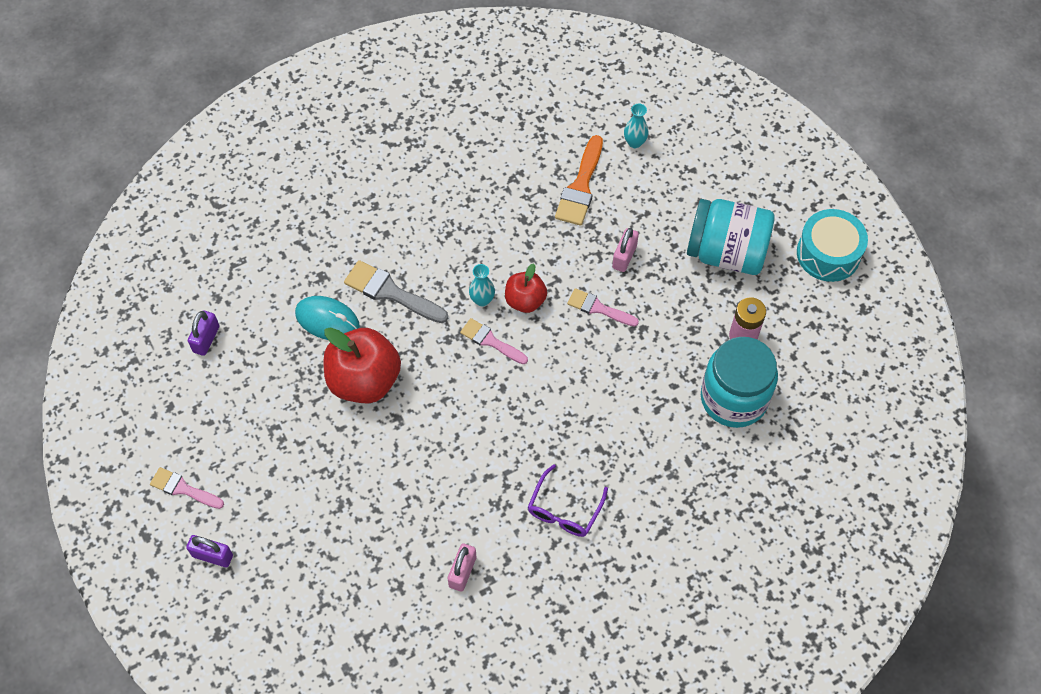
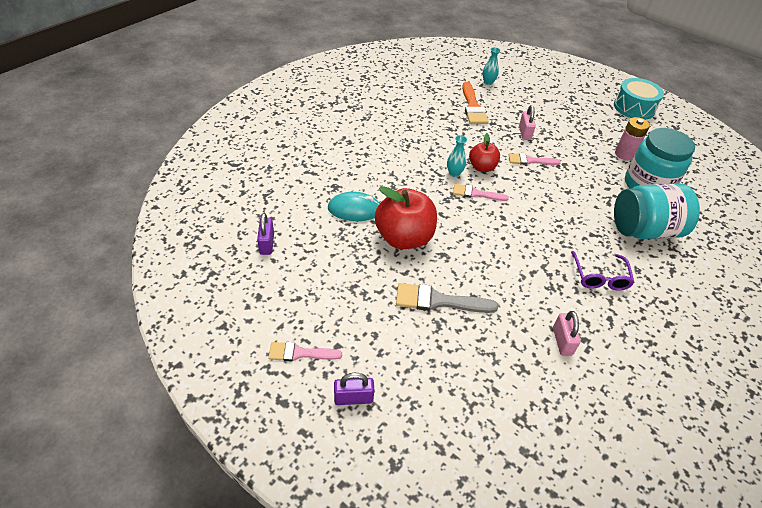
camera: 25 degrees left, 15 degrees down
(391, 292) = (390, 184): grey brush -> grey brush (438, 301)
(726, 252) = (580, 118): turquoise jar -> turquoise jar (644, 230)

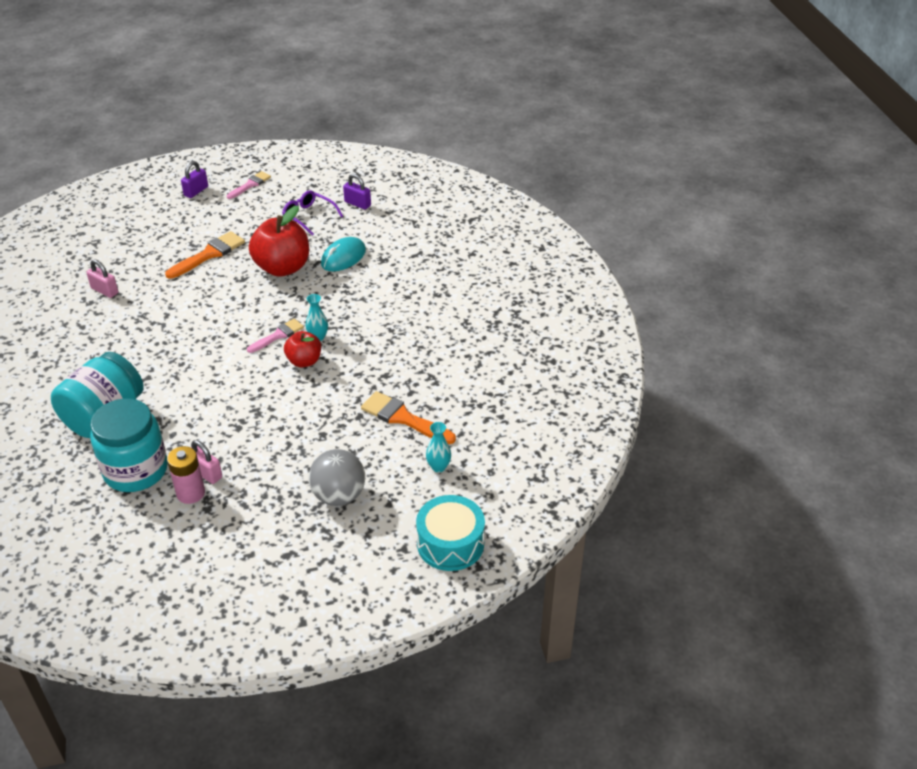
camera: 130 degrees right, 5 degrees down
(438, 301) = (209, 254): grey brush -> orange brush
(524, 133) = (315, 431): pink padlock -> pink padlock (206, 473)
(530, 161) = (273, 403): pink brush -> none
(549, 104) = (339, 496): none -> grey ball
(600, 276) = (112, 348): purple glasses -> purple glasses (309, 216)
(634, 107) = (240, 587): turquoise drum -> turquoise drum (450, 543)

